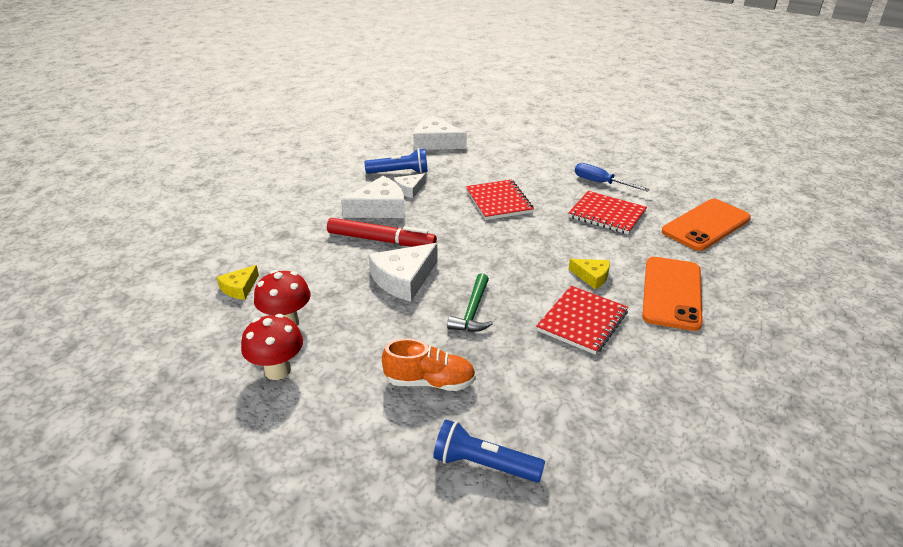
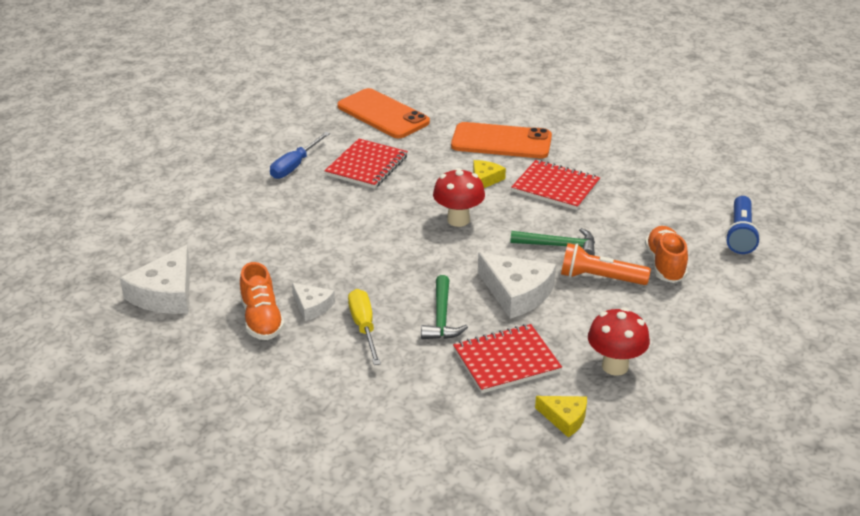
camera: 95 degrees left, 0 degrees up
(277, 370) = (687, 358): red mushroom -> red mushroom (458, 220)
(380, 208) = (364, 327): white cheese -> yellow screwdriver
(381, 240) = (441, 317): red marker -> green hammer
(400, 172) = (262, 319): blue flashlight -> orange shoe
(415, 331) = (600, 278): none -> orange flashlight
(498, 201) = (342, 235): red notebook -> red notebook (506, 361)

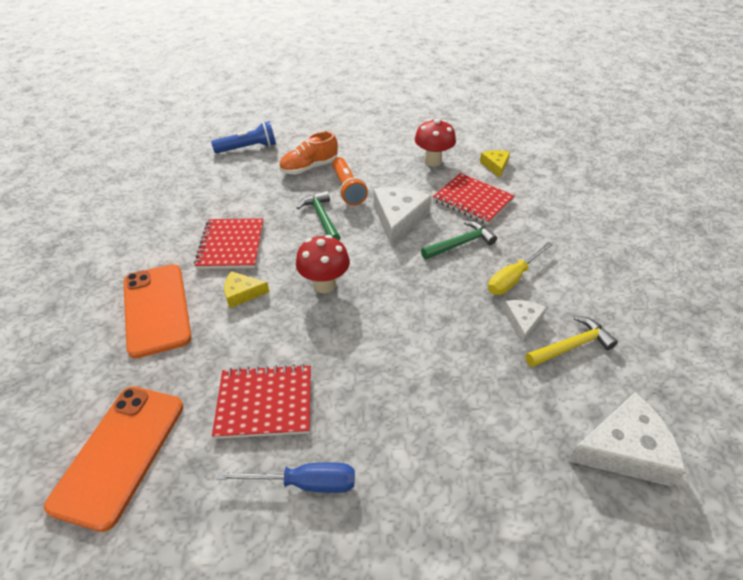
camera: 120 degrees left, 10 degrees up
(262, 319) = (571, 346): orange shoe -> yellow hammer

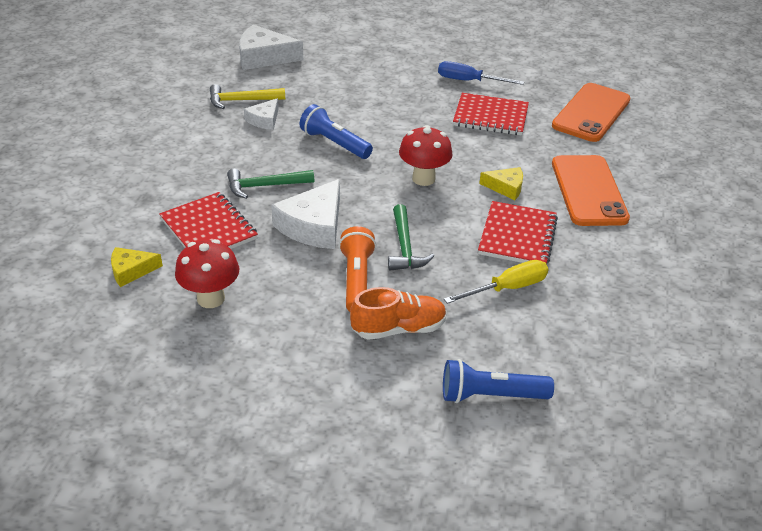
camera: 165 degrees left, 5 degrees down
(430, 307) = (334, 143): none -> blue flashlight
(495, 166) = (131, 270): yellow cheese -> yellow cheese turned 60 degrees clockwise
(512, 278) = (242, 148): yellow screwdriver -> yellow screwdriver (507, 288)

